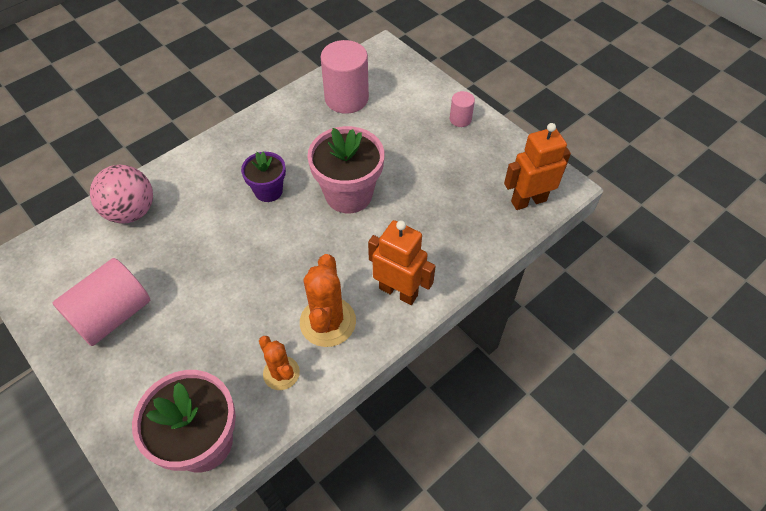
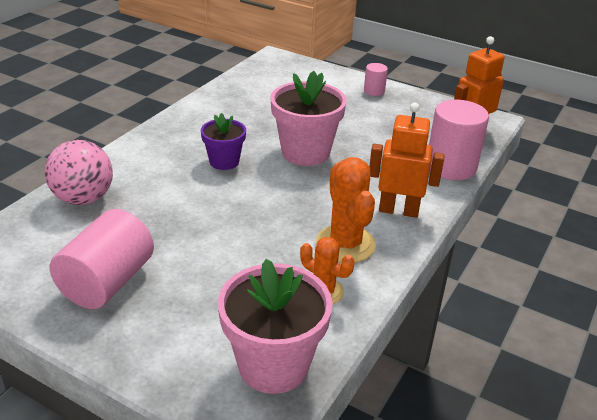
camera: 20 degrees left, 20 degrees down
(346, 98) = (261, 91): pink cylinder -> pink cylinder (451, 167)

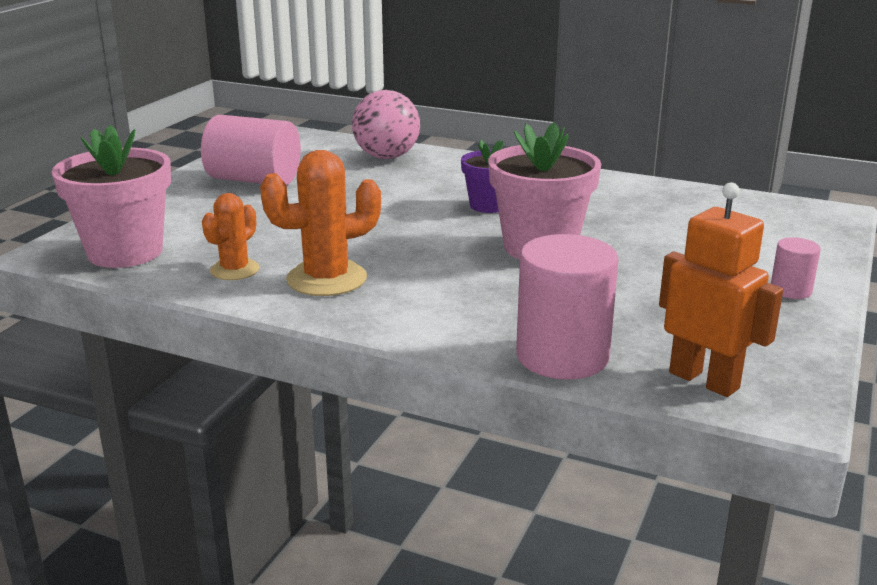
camera: 85 degrees right, 10 degrees down
(398, 210) = (413, 312): orange robot -> none

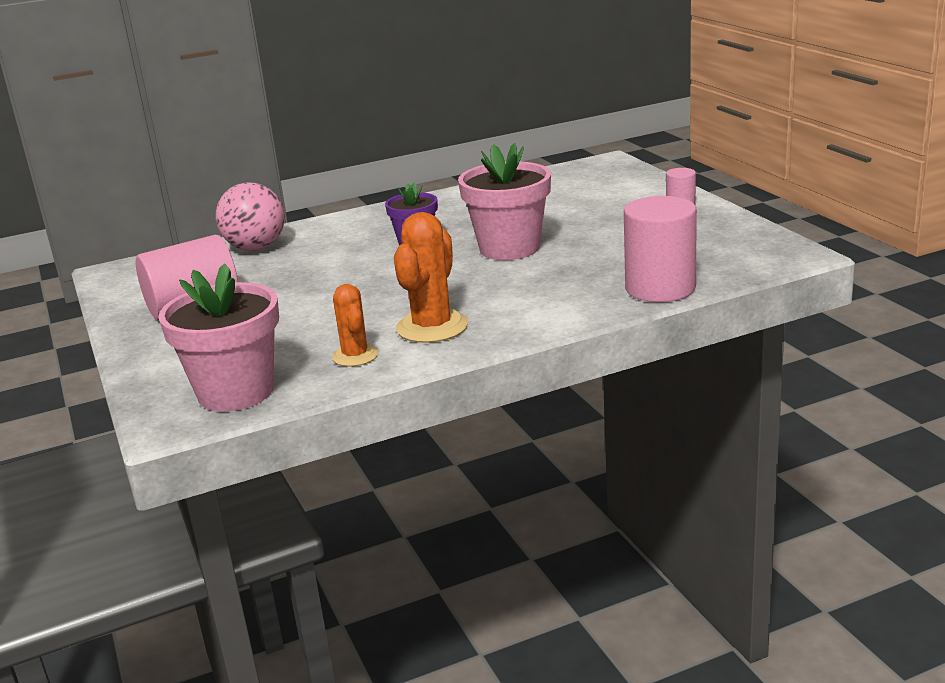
camera: 45 degrees left, 0 degrees up
(704, 380) = (741, 262): orange robot -> none

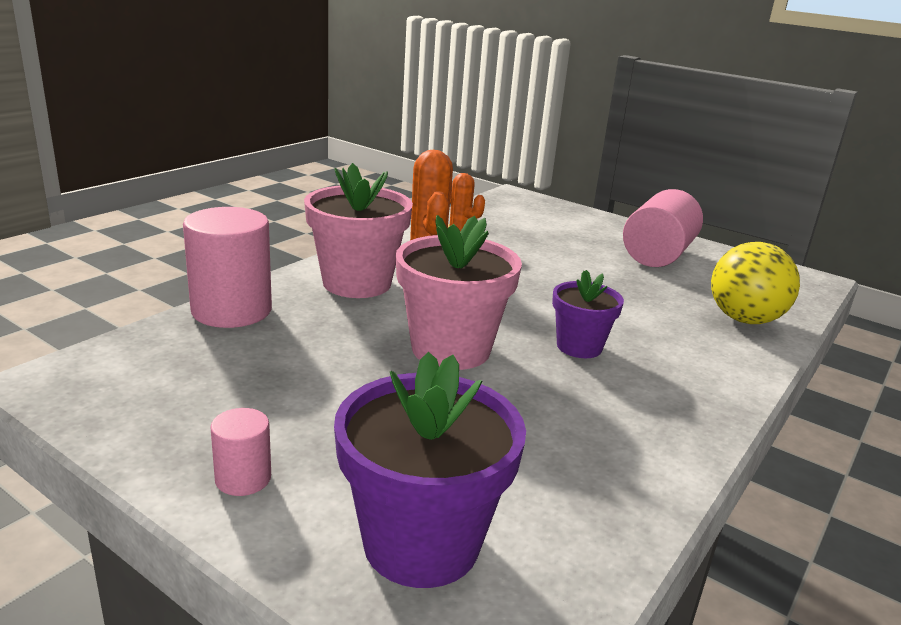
camera: 145 degrees right, 0 degrees up
(236, 392) = (504, 209): pink flower pot -> pink flower pot (357, 283)
(256, 248) = (744, 319): pink ball -> yellow ball
(608, 184) = (421, 543): none -> purple flower pot

